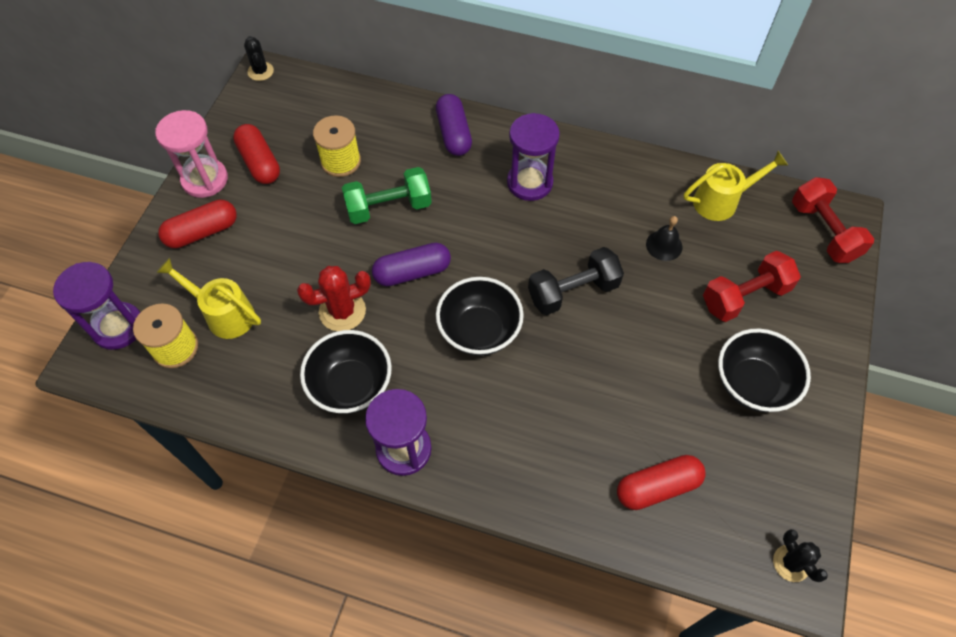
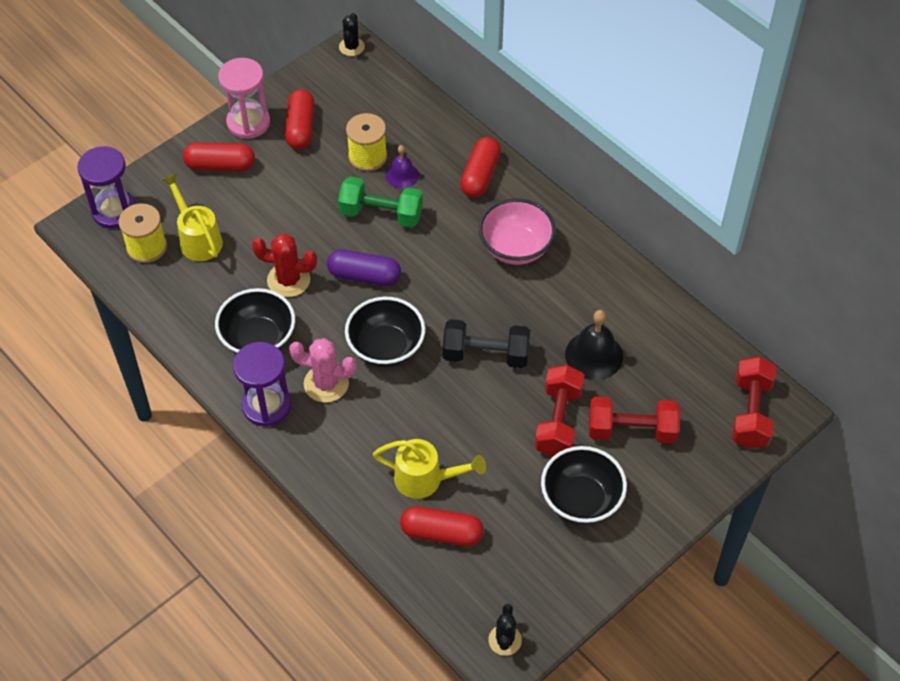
camera: 30 degrees right, 5 degrees down
(384, 164) = (402, 175): none -> purple bell
(447, 395) = (326, 383): none -> pink cactus
(454, 134) = (480, 175): purple capsule -> red capsule
(529, 182) = (516, 248): purple hourglass -> pink bowl
(664, 245) = (594, 355): black bell -> black bell, size x1.60
(679, 321) = (558, 421): none -> red dumbbell
(721, 201) = (677, 343): yellow watering can -> yellow watering can (425, 479)

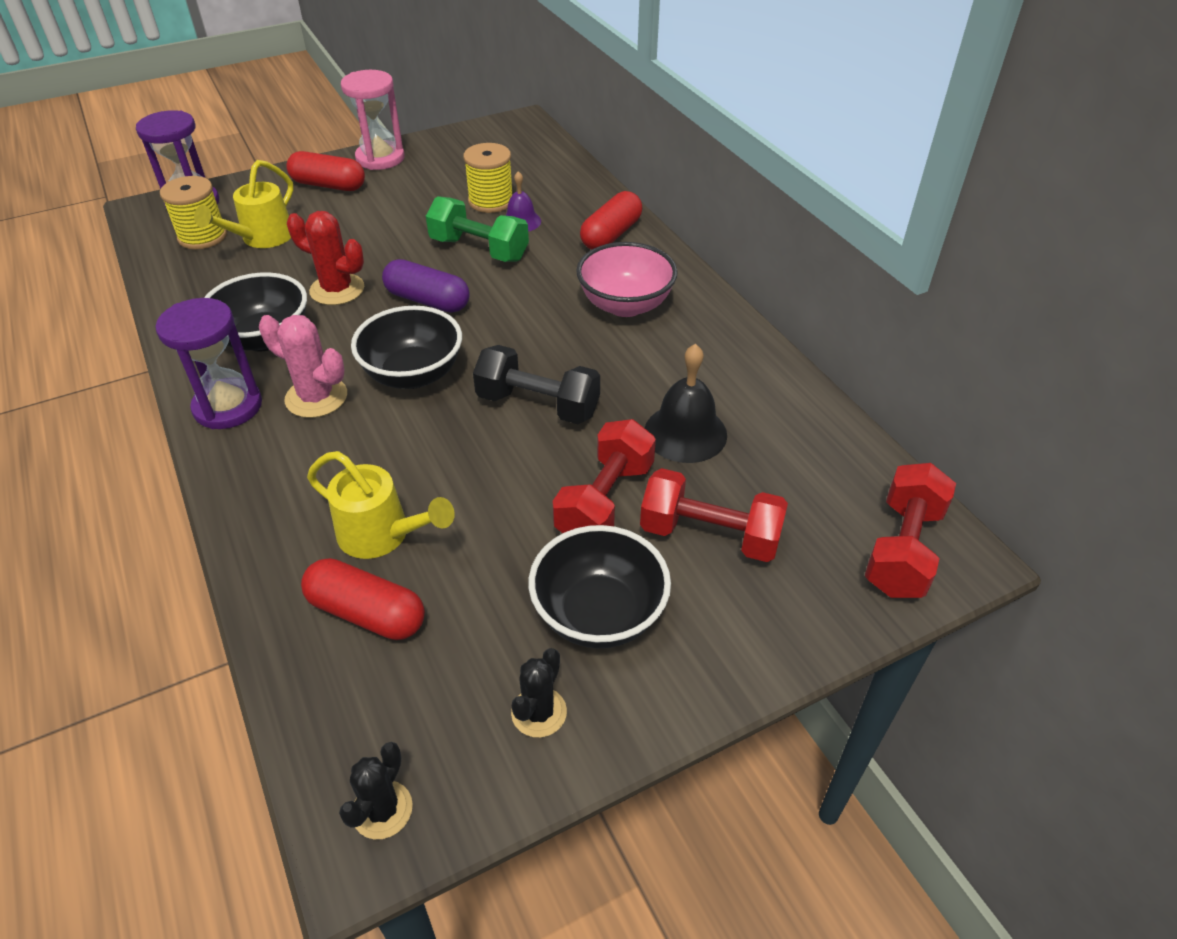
camera: 15 degrees right, 10 degrees down
(198, 239) = (262, 238): yellow watering can -> yellow watering can turned 135 degrees counterclockwise
(301, 128) = (432, 169): red capsule -> none
(351, 47) = (521, 120): black cactus -> black cactus (539, 712)

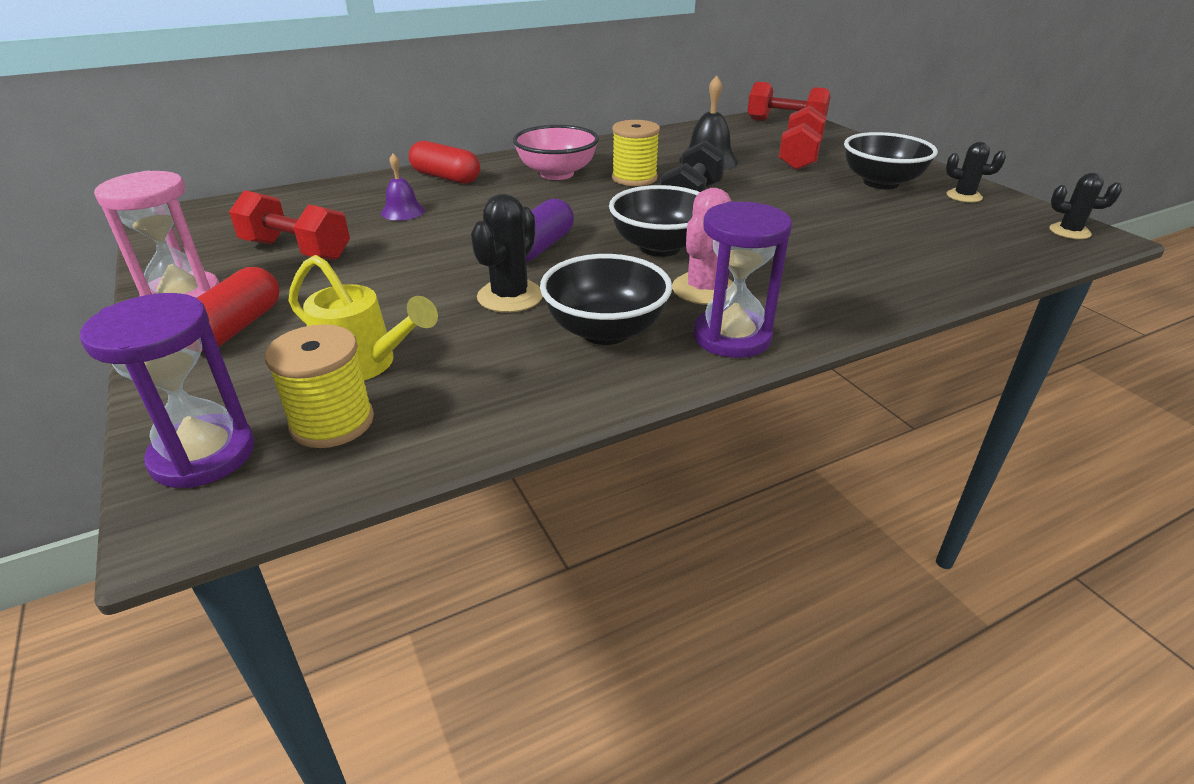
camera: 90 degrees left, 10 degrees down
(337, 290) = (510, 296): red cactus -> black cactus
(367, 613) = (937, 246): red capsule -> none
(382, 535) = (861, 247): yellow watering can -> none
(479, 249) = (450, 228): green dumbbell -> none
(491, 201) = (351, 226): yellow spool -> yellow spool (634, 178)
(605, 501) = (785, 181): red dumbbell -> red dumbbell (296, 250)

